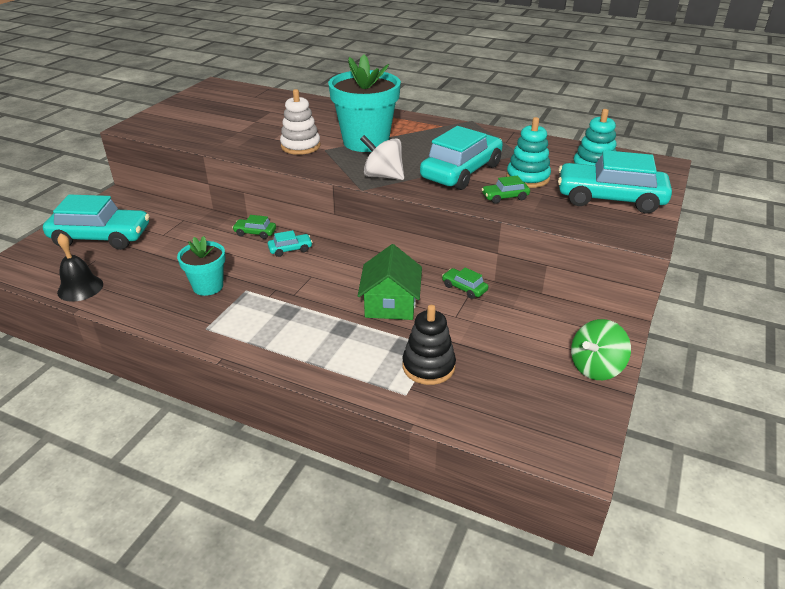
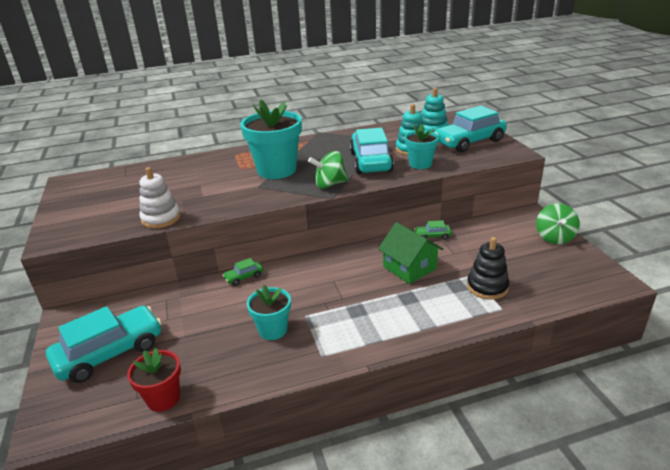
camera: 40 degrees left, 5 degrees down
(80, 288) = (163, 398): black bell -> red flower pot
(290, 249) = (289, 273): turquoise car -> none
(300, 146) = (235, 192): white stacking toy -> white stacking toy (161, 218)
(383, 176) = (330, 184): white spinning top -> green spinning top
(505, 197) = (420, 164): green car -> turquoise flower pot

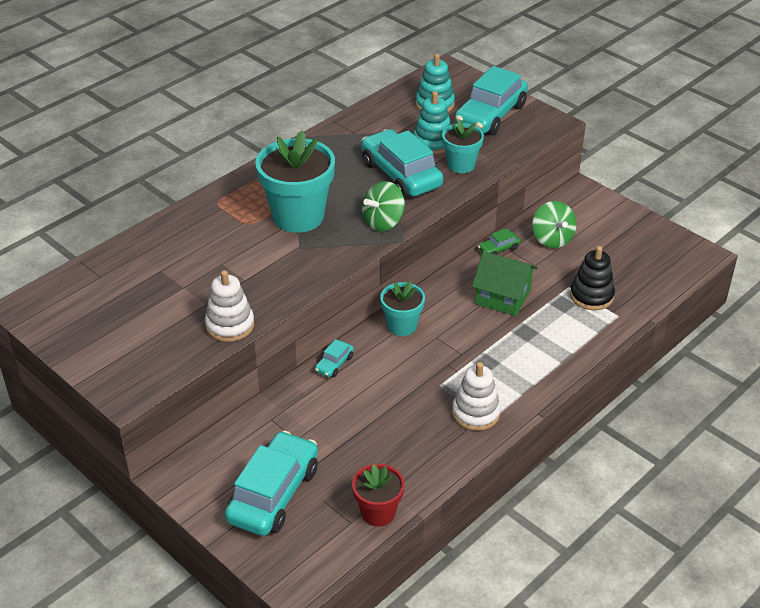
camera: 30 degrees left, 10 degrees up
(244, 277) = (334, 364): green car -> turquoise car
(273, 330) = (421, 411): turquoise flower pot -> turquoise flower pot (402, 326)
(314, 346) = (476, 413): none -> white stacking toy
(554, 237) = (621, 216): green spinning top -> green spinning top (552, 239)

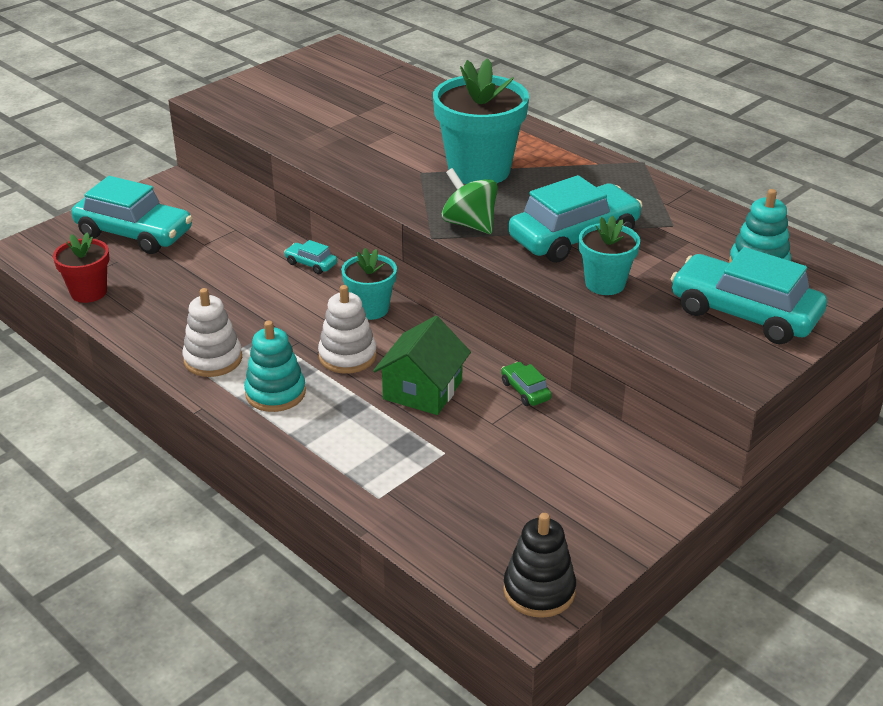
camera: 90 degrees right, 5 degrees down
(230, 325) = (294, 139): white stacking toy -> white stacking toy (347, 356)
(433, 143) = (656, 262): turquoise stacking toy -> turquoise stacking toy (275, 393)
(552, 239) = (553, 443): green spinning top -> none
(591, 296) = (423, 473): black stacking toy -> black stacking toy (539, 590)

